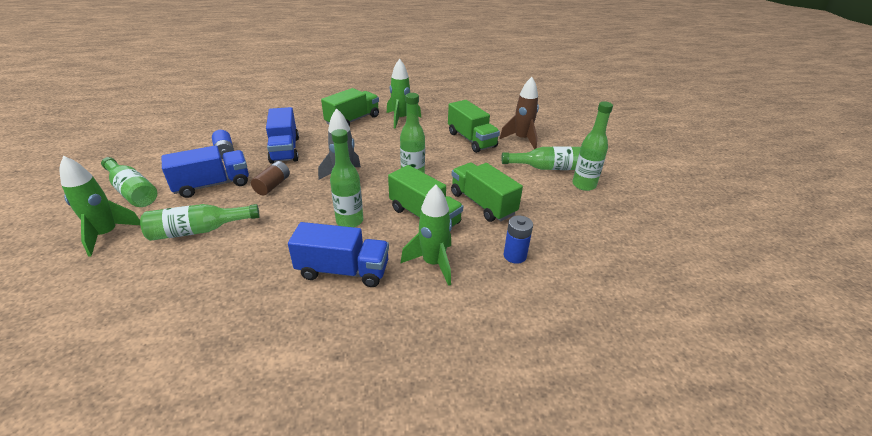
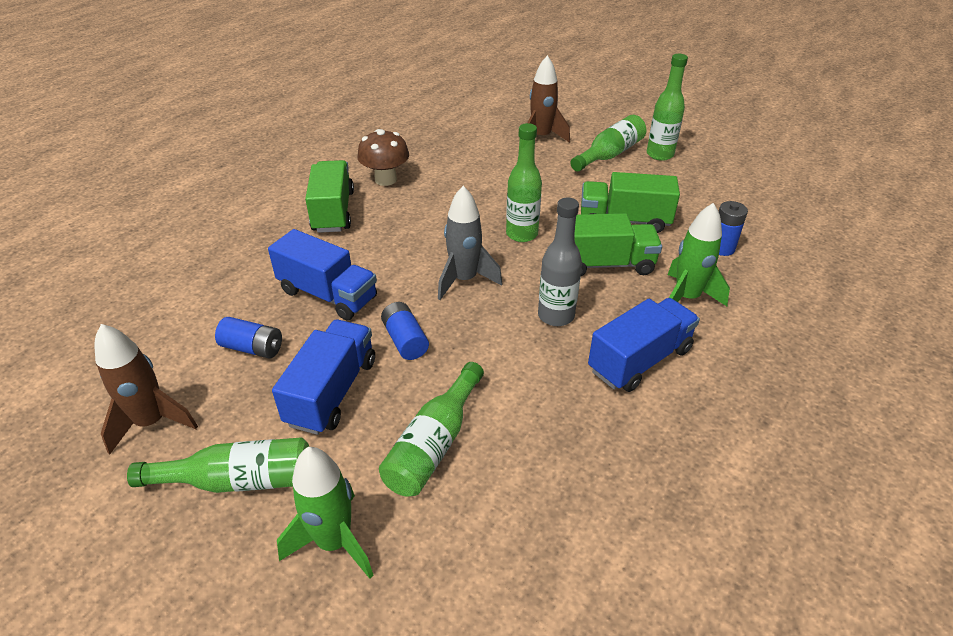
camera: 45 degrees left, 5 degrees up
(154, 155) = (152, 422): none -> brown rocket
(273, 185) = (405, 340): brown battery -> blue battery
(349, 221) = (556, 316): green bottle -> grey bottle
(401, 119) = (385, 179): green rocket -> brown mushroom
(471, 140) = (500, 163): green truck -> none

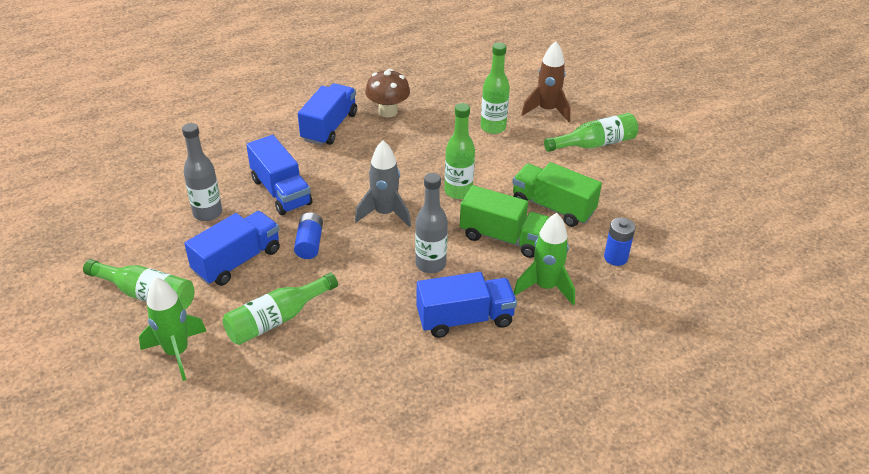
camera: 25 degrees right, 0 degrees up
(152, 422) = (120, 240): brown rocket -> none
(252, 348) = (207, 213): blue battery -> grey bottle
(333, 211) = (329, 127): green truck -> blue truck
(660, 154) = (641, 157): green bottle -> green bottle (493, 127)

